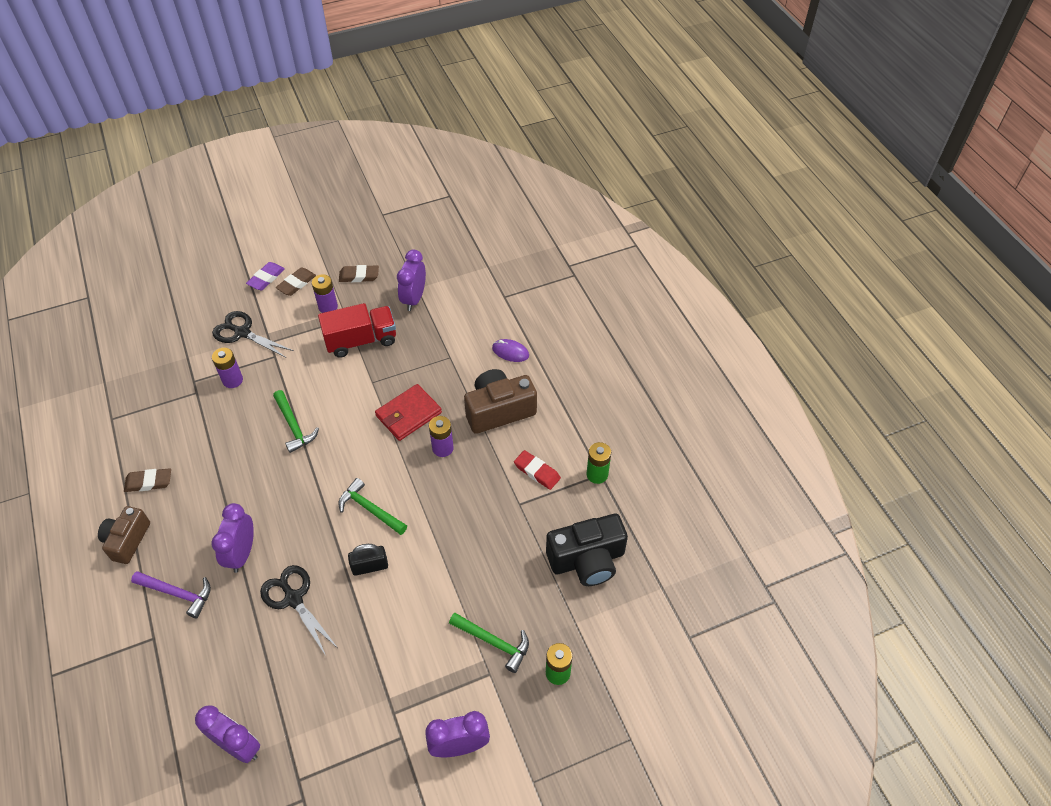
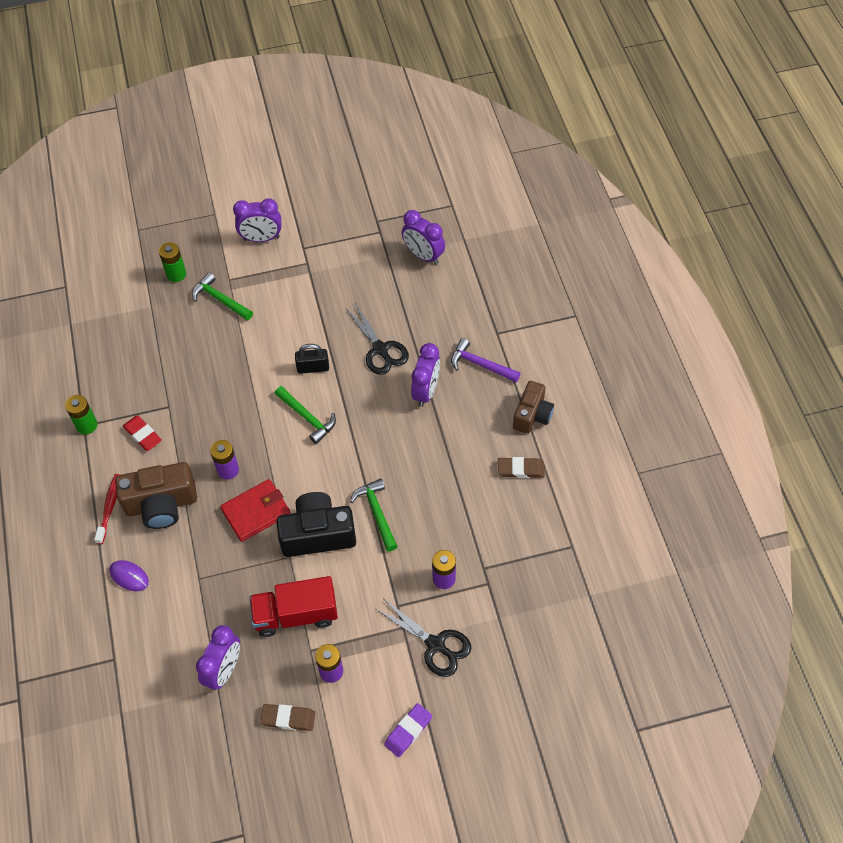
camera: 170 degrees left, 5 degrees up
(296, 284) = (369, 716): brown eraser -> none
(546, 403) = (110, 507): none -> red toothbrush
(587, 560) = (124, 351): black camera -> black camera (318, 534)

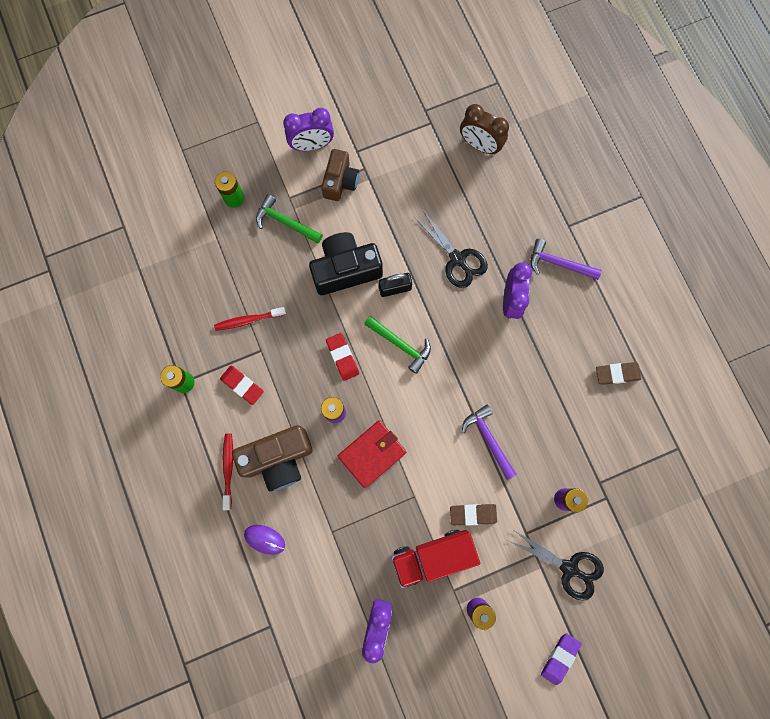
camera: 10 degrees left, 20 degrees up
(163, 379) = (248, 320): none -> red toothbrush
(247, 422) = (342, 357): none -> red eraser
(288, 718) = (447, 662): brown eraser -> brown eraser (473, 514)
(318, 534) = (436, 469): black camera -> black camera (346, 270)
(377, 513) = (488, 439): green hammer -> purple hammer
(423, 255) = (480, 145): purple clock -> brown clock
(532, 415) = (618, 313): brown camera -> brown camera (340, 181)

